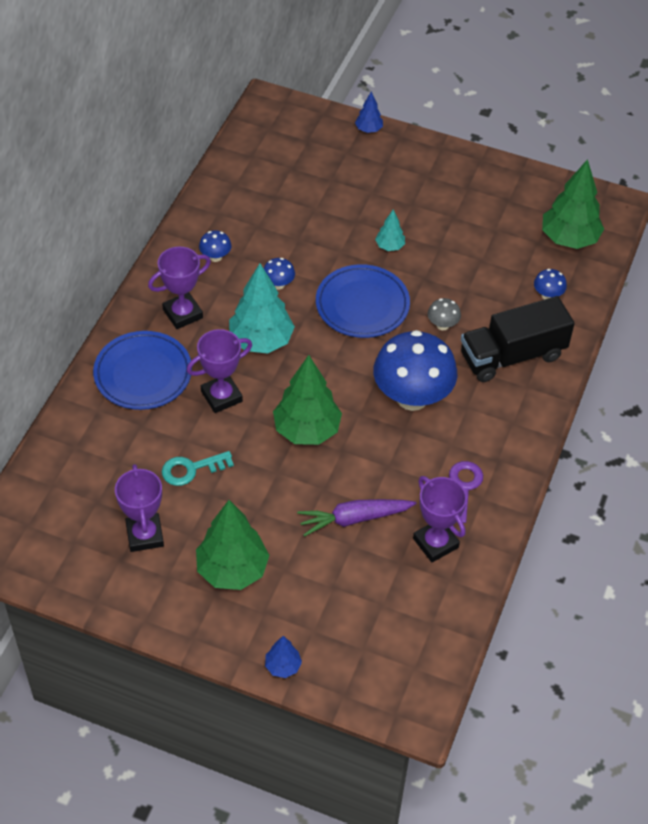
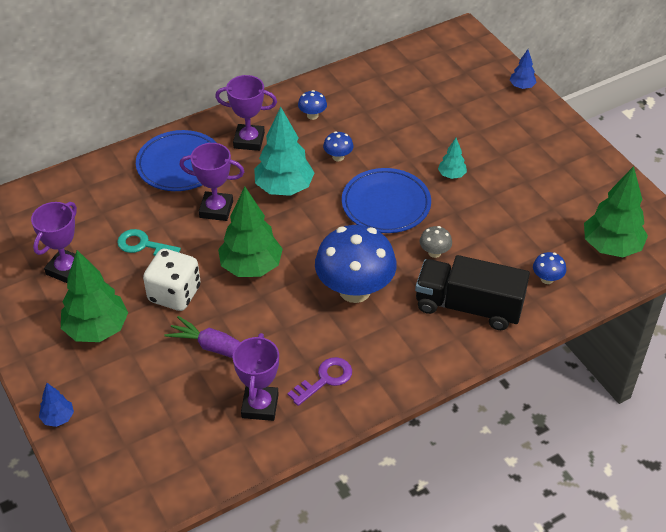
camera: 40 degrees right, 5 degrees down
(266, 495) = (174, 294): none -> white dice

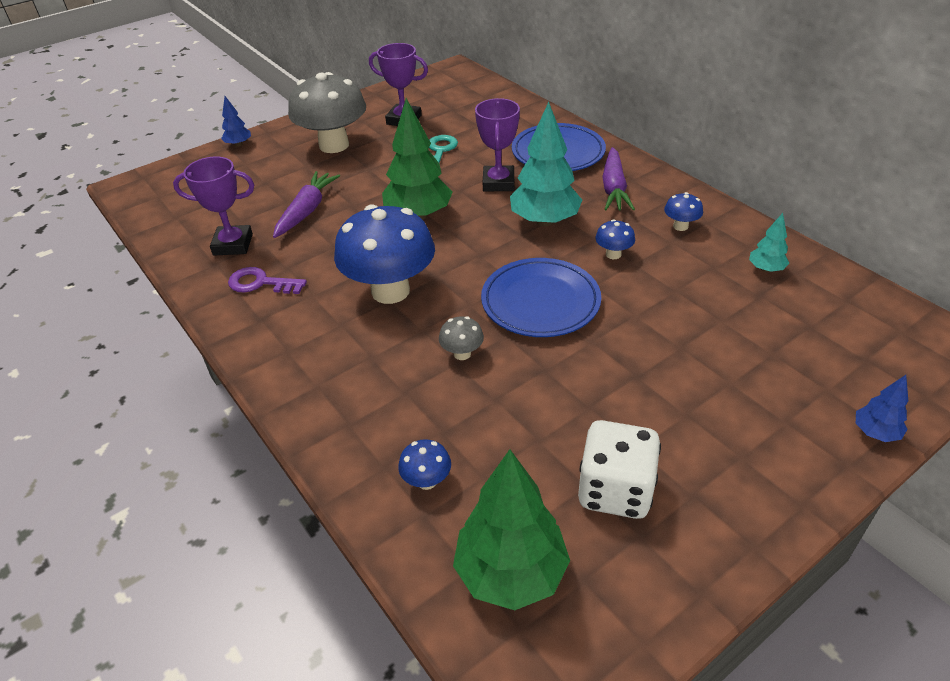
camera: 85 degrees right, 5 degrees down
(97, 329) = (334, 145): green tree -> grey mushroom
(174, 294) = (377, 176): white dice -> white dice (615, 490)
(249, 140) = (614, 188): purple trophy -> purple carrot
(325, 379) = (261, 283): purple key -> purple key turned 150 degrees clockwise
(451, 175) = (618, 360): turquoise tree -> turquoise tree (765, 269)
(468, 306) = (368, 393): black truck -> none

